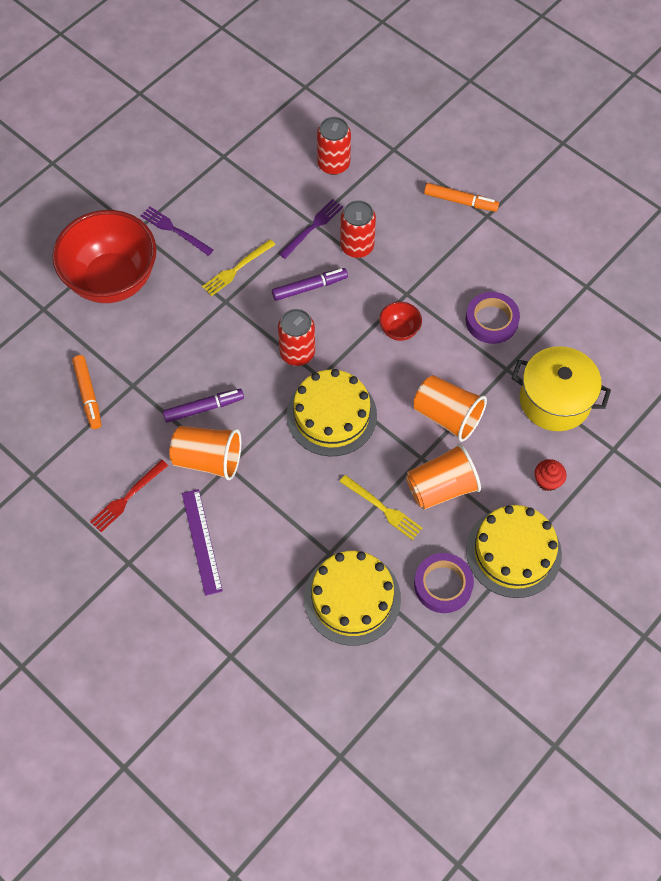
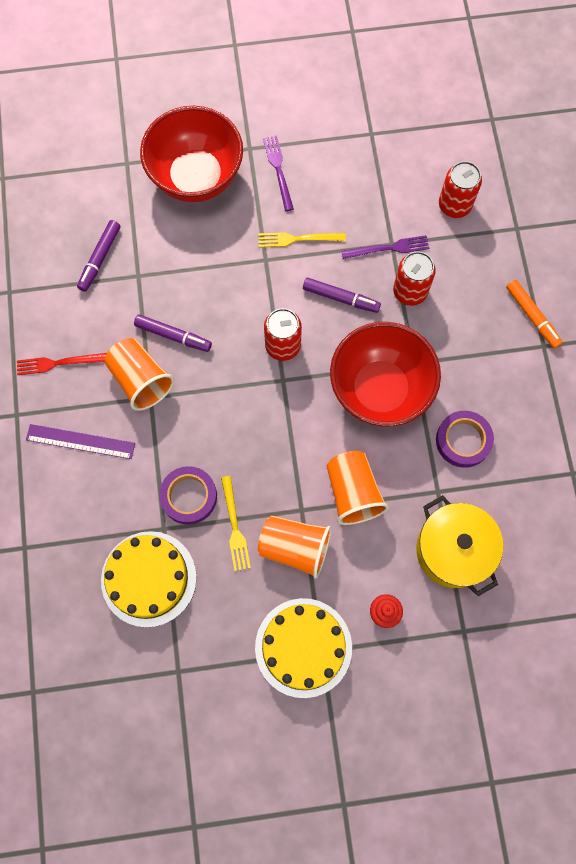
camera: 40 degrees right, 10 degrees up
(88, 395) = (100, 258): orange marker -> purple marker
(201, 541) = (80, 441): purple ruler -> purple ruler turned 75 degrees clockwise
(331, 415) = (263, 418): yellow cake -> none
(399, 330) = (380, 390): red bowl -> red bowl, size x2.42
(443, 585) = (225, 626): purple tape -> purple tape (189, 496)

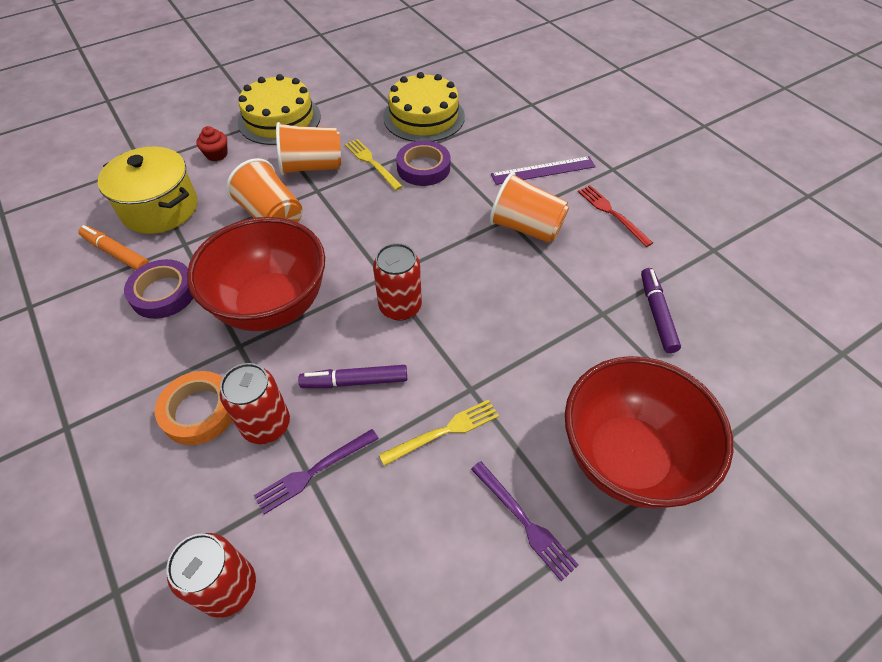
camera: 155 degrees right, 20 degrees down
(58, 363) = (612, 213): red fork -> red fork turned 90 degrees counterclockwise
(173, 336) = (522, 273): purple marker -> none
(452, 320) = (199, 411): none -> orange tape
(532, 316) = (83, 460): orange marker -> orange marker (117, 253)

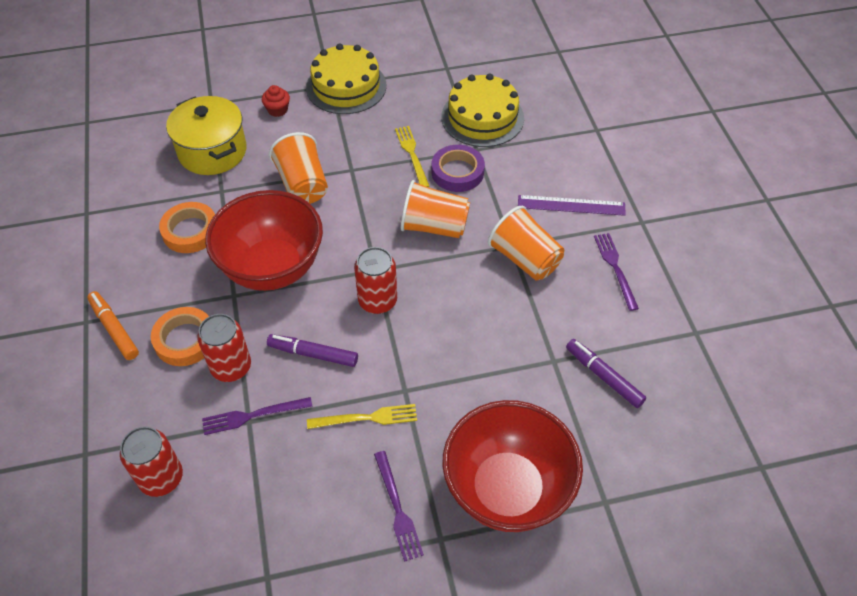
camera: 20 degrees right, 0 degrees up
(117, 253) = (165, 185): orange marker -> orange marker (114, 329)
(163, 293) = (190, 231): purple tape -> orange tape
(312, 167) = (356, 144): orange cup -> orange cup (434, 226)
(612, 213) = (615, 268): red fork -> purple fork
(657, 314) = (604, 376): purple marker -> purple marker turned 60 degrees counterclockwise

